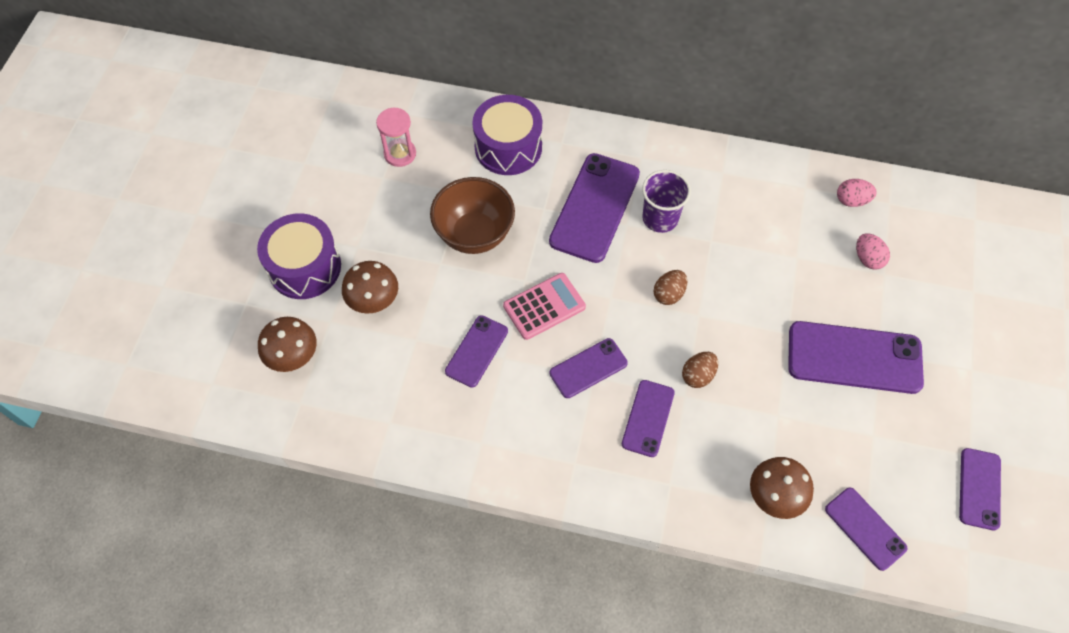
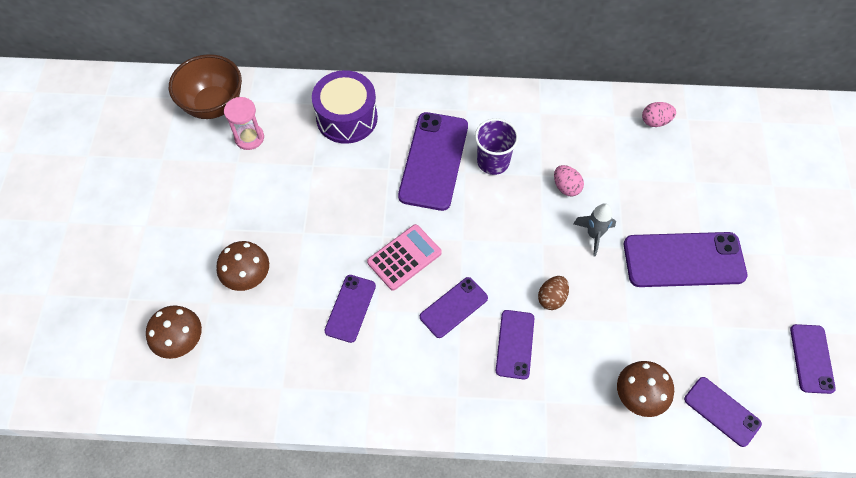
camera: 10 degrees left, 0 degrees up
(305, 267) = (178, 255): purple drum -> none
(474, 234) = (330, 201): brown bowl -> brown bowl (214, 105)
(668, 294) = (513, 229): brown egg -> none
(757, 315) = (594, 235): none -> grey rocket
(867, 259) = (678, 170): pink egg -> pink egg (566, 187)

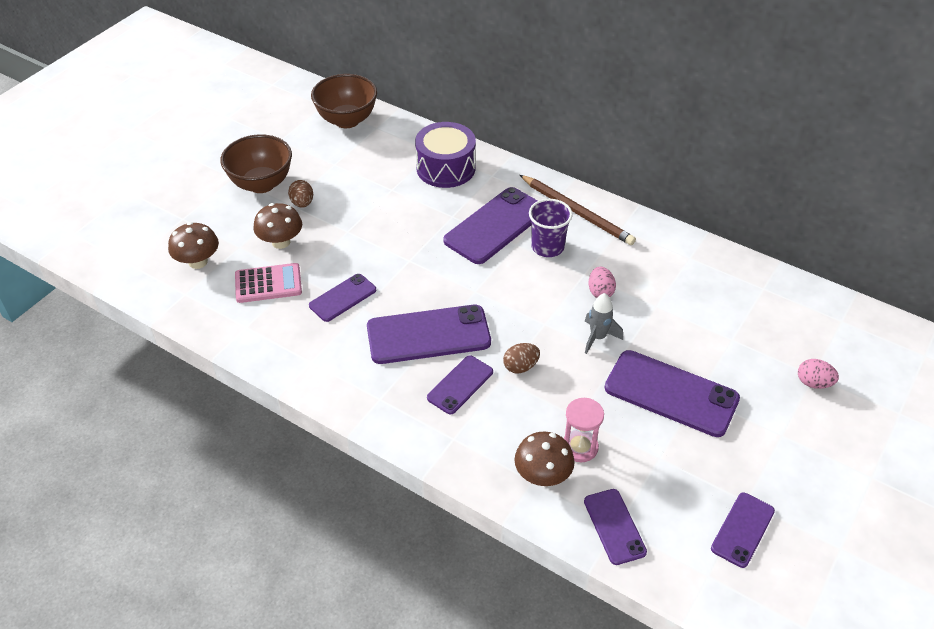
camera: 30 degrees right, 15 degrees down
(180, 219) = (261, 184): none -> brown bowl
(237, 222) = (302, 203): none -> brown egg
(249, 138) = (356, 152): pink hourglass -> pink hourglass (580, 447)
(404, 257) = (415, 282): pink calculator -> pink calculator (268, 284)
(454, 307) = (428, 335): purple phone -> purple phone, size x1.76
(494, 112) = (577, 212): none -> brown pencil
(655, 121) = (728, 277): pink egg -> pink egg (813, 383)

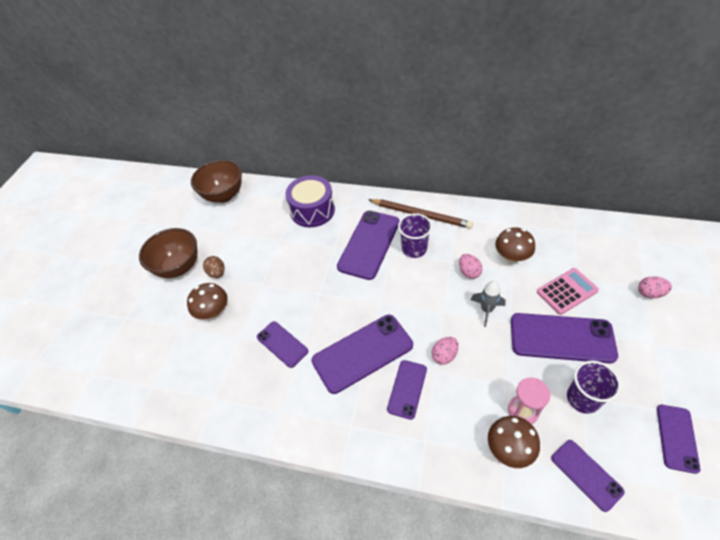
camera: 15 degrees left, 5 degrees up
(198, 262) = (152, 352): brown mushroom -> brown mushroom (511, 256)
(268, 284) = (217, 352): pink calculator -> pink calculator (567, 291)
(343, 298) = (282, 344): purple phone -> purple phone turned 75 degrees counterclockwise
(520, 367) = (444, 355): brown egg -> pink egg
(657, 458) = (583, 398): none -> purple cup

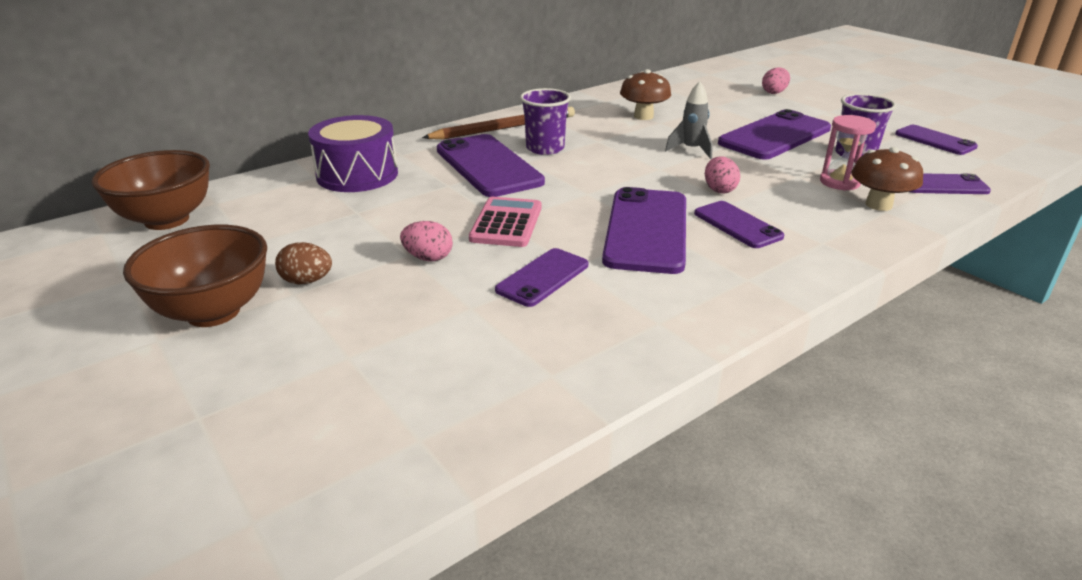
camera: 55 degrees left, 20 degrees down
(213, 312) = (377, 313): brown mushroom -> none
(282, 344) = (542, 277): purple phone -> purple phone turned 45 degrees counterclockwise
(469, 272) = (628, 138): pink egg -> pink egg (428, 258)
(567, 291) = (724, 114): pink calculator -> pink calculator (506, 223)

